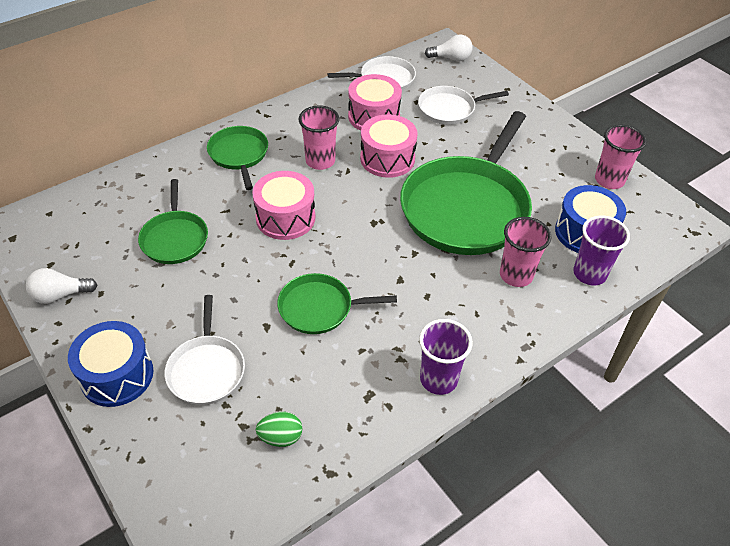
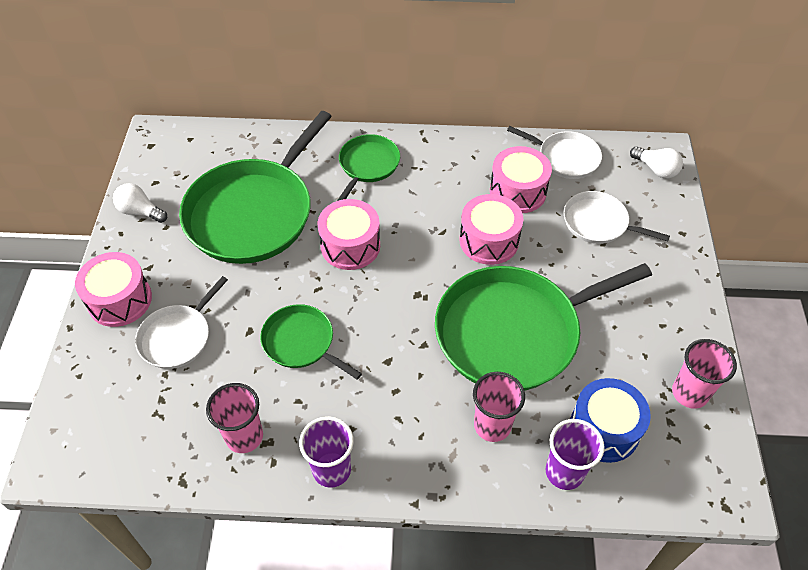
camera: 40 degrees right, 5 degrees up
(117, 375) = (120, 300): blue drum -> pink drum
(175, 238) = (253, 213): green pan -> green pan, size x1.98
(281, 437) = (176, 428): green egg -> none
(320, 161) = (428, 209): pink cup -> pink cup (244, 436)

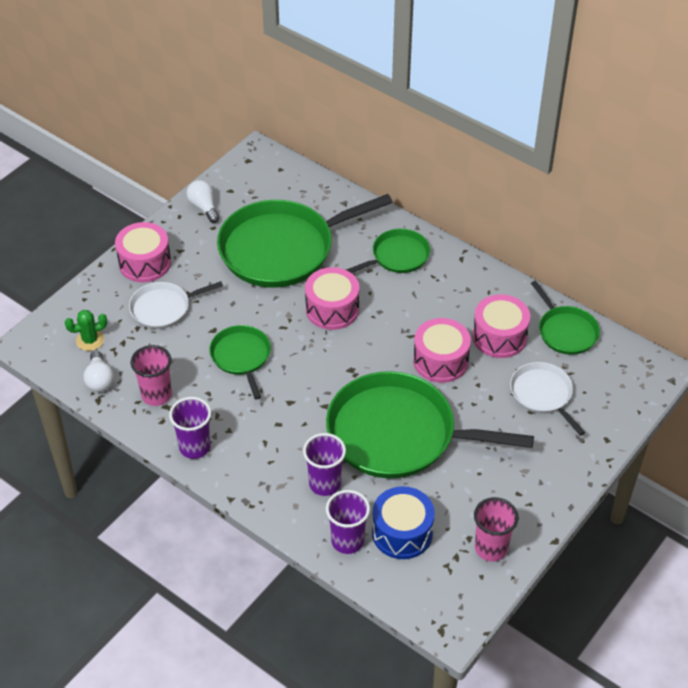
camera: 35 degrees right, 5 degrees down
(121, 418) = (90, 340): none -> green cactus
(492, 425) = (325, 484): pink cup -> purple cup
(565, 158) = (565, 331): white pan -> green pan
(656, 169) = (636, 380): white light bulb -> white light bulb (99, 380)

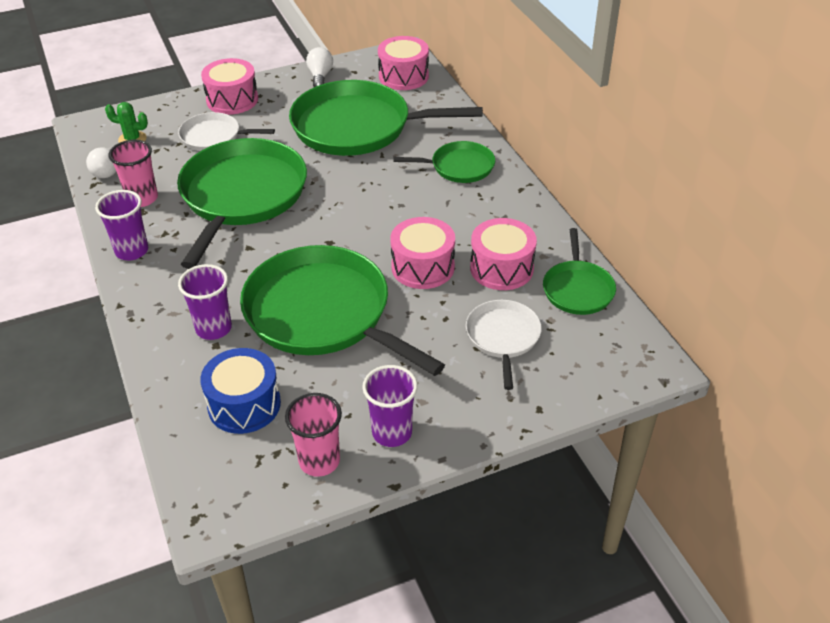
camera: 30 degrees right, 5 degrees down
(241, 357) = (242, 196): green pan -> green pan, size x1.98
(332, 309) = (358, 188): pink drum -> pink drum (403, 76)
(347, 541) = (186, 388): purple cup -> purple cup (392, 432)

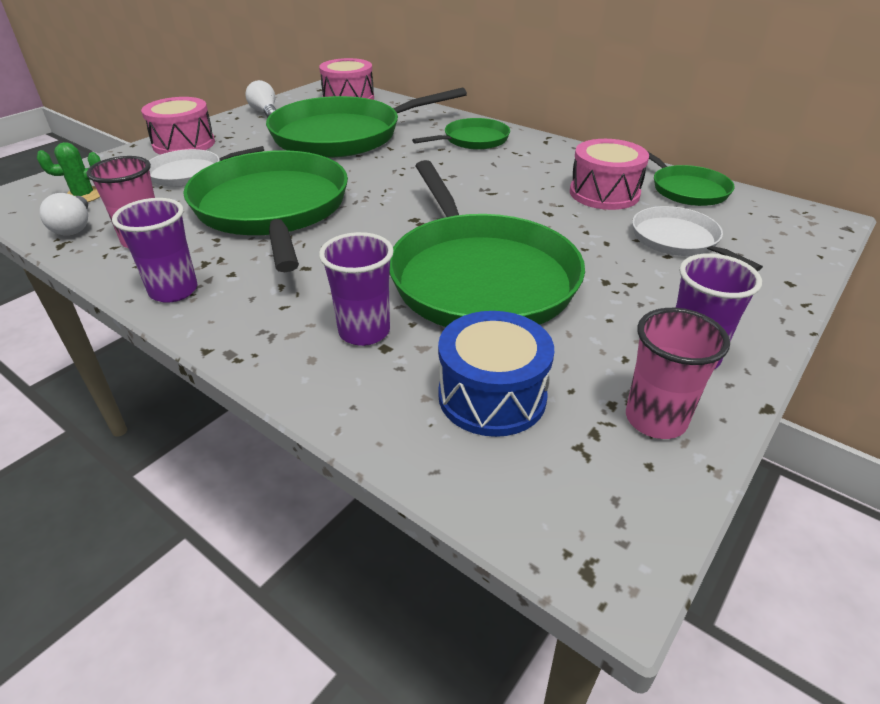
camera: 30 degrees left, 5 degrees down
(323, 314) = (479, 277): green pan -> green pan turned 120 degrees counterclockwise
(423, 267) = (532, 212): pink drum -> none

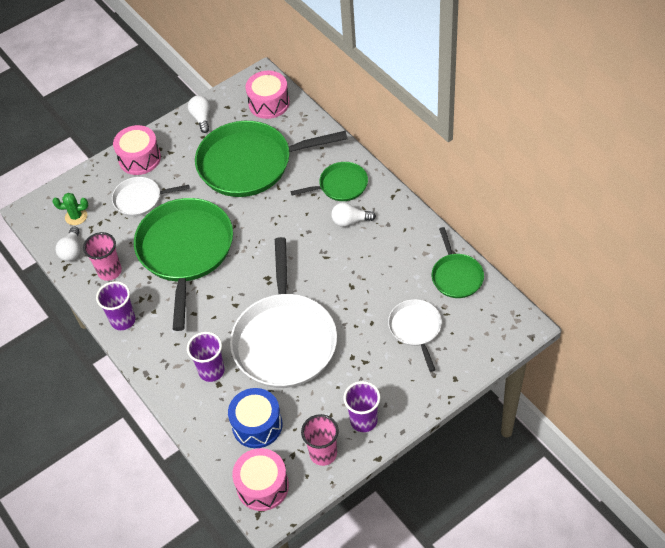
camera: 20 degrees right, 15 degrees up
(479, 277) = (284, 340): green pan -> white pan
(505, 162) = (350, 221): none -> white light bulb
(604, 193) = (398, 271): pink drum -> pink drum (262, 486)

